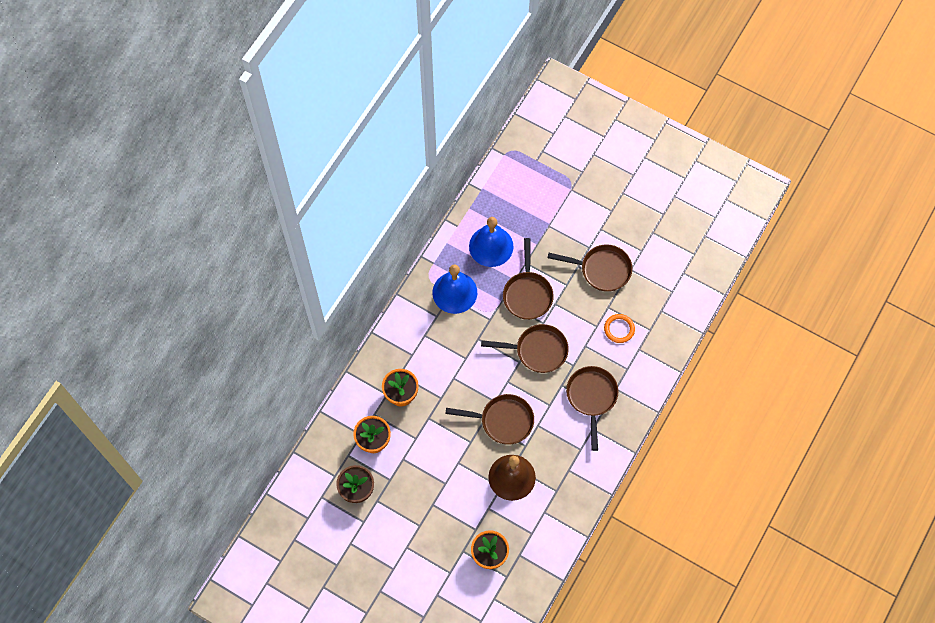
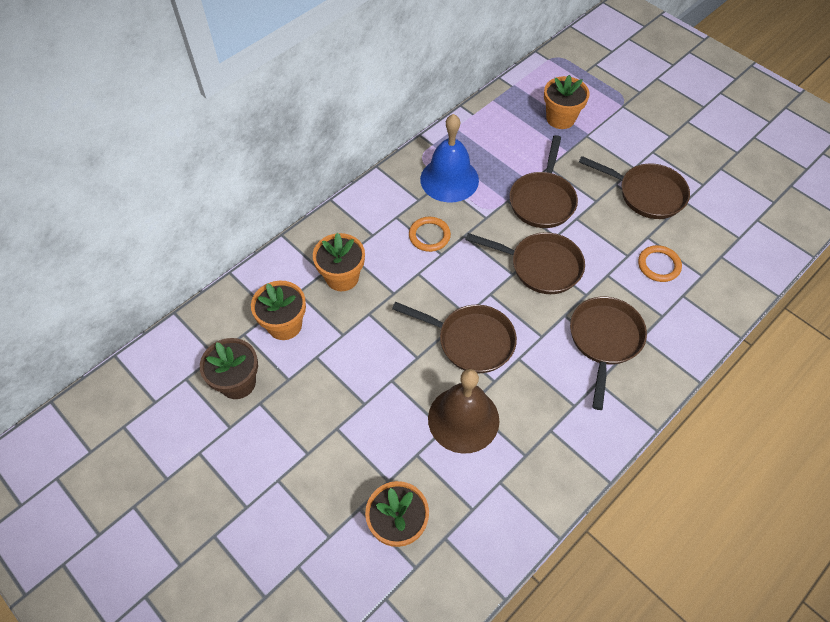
camera: 15 degrees right, 10 degrees down
(453, 345) = (429, 236): none -> orange ring
(491, 246) = (509, 141): blue bell -> none
(525, 214) = (560, 118): none -> orange flower pot

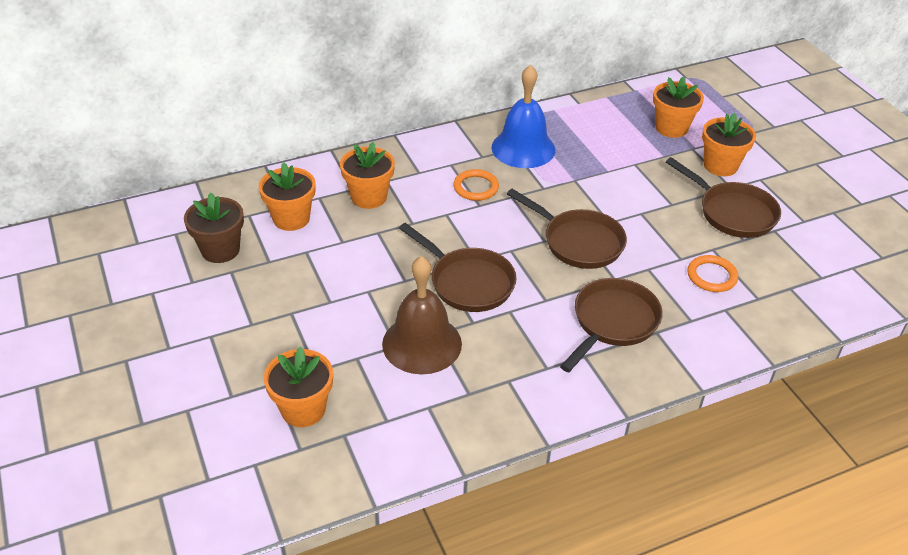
camera: 20 degrees right, 15 degrees down
(542, 200) = (612, 189): brown pan -> none
(616, 147) = (720, 166): none -> orange flower pot

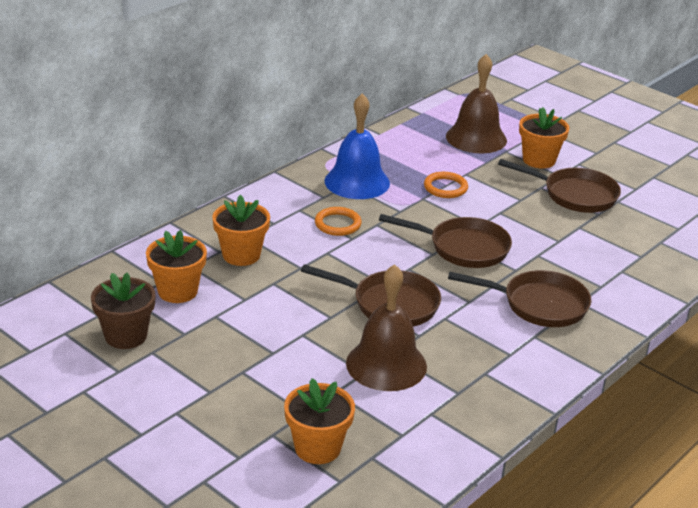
camera: 25 degrees left, 10 degrees down
(612, 323) = (539, 304): brown pan -> brown pan turned 90 degrees clockwise
(671, 128) = (476, 138): orange flower pot -> brown bell
(711, 276) = (593, 248): orange ring -> orange ring (445, 187)

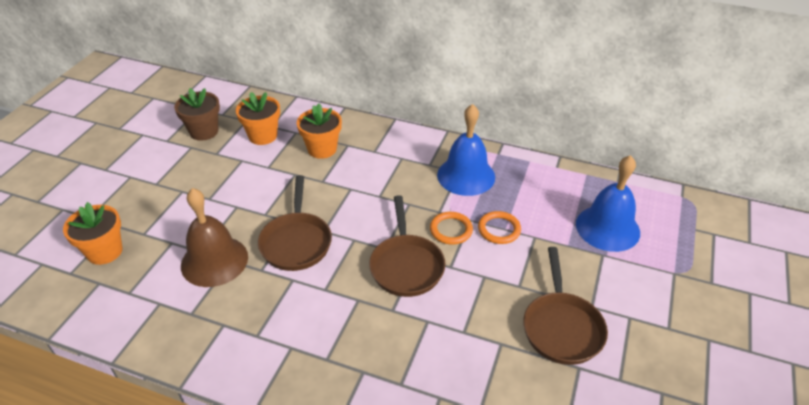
camera: 70 degrees right, 10 degrees up
(337, 224) = (394, 183): orange ring -> orange ring (451, 230)
(476, 138) = (607, 228): brown bell -> blue bell
(539, 160) = (607, 283): orange flower pot -> none
(539, 304) = (343, 340): brown pan -> none

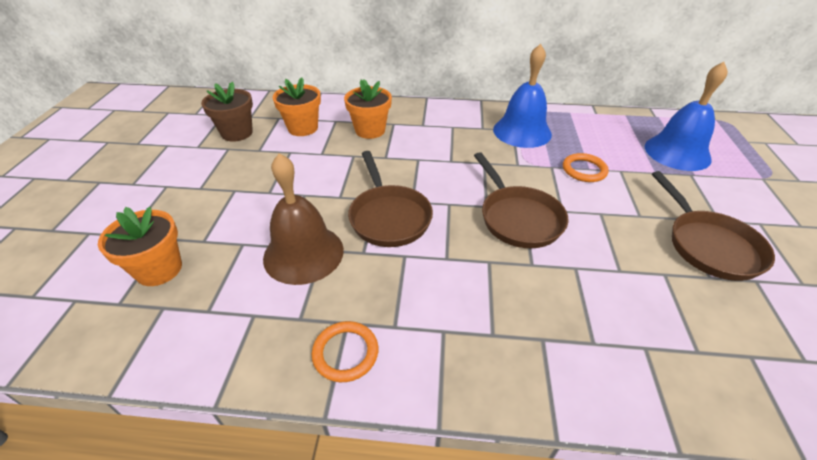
camera: 15 degrees left, 0 degrees up
(451, 230) = (540, 178): orange ring -> orange ring (345, 353)

